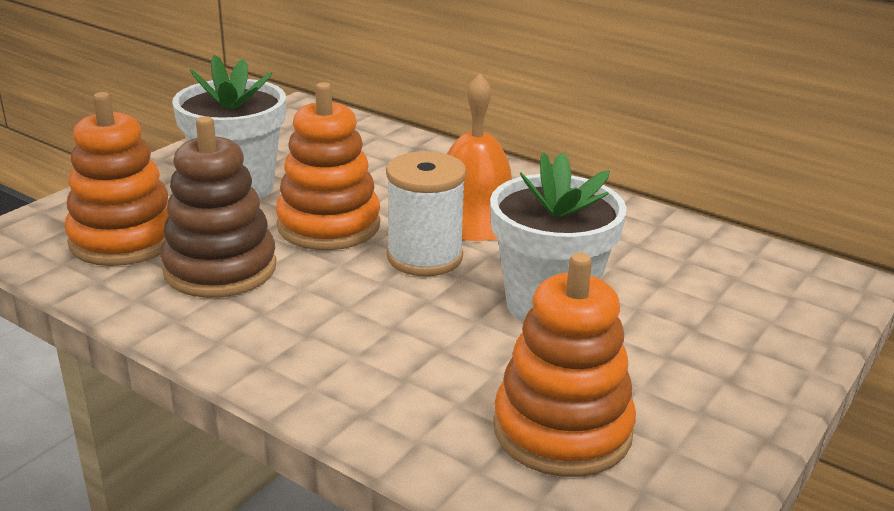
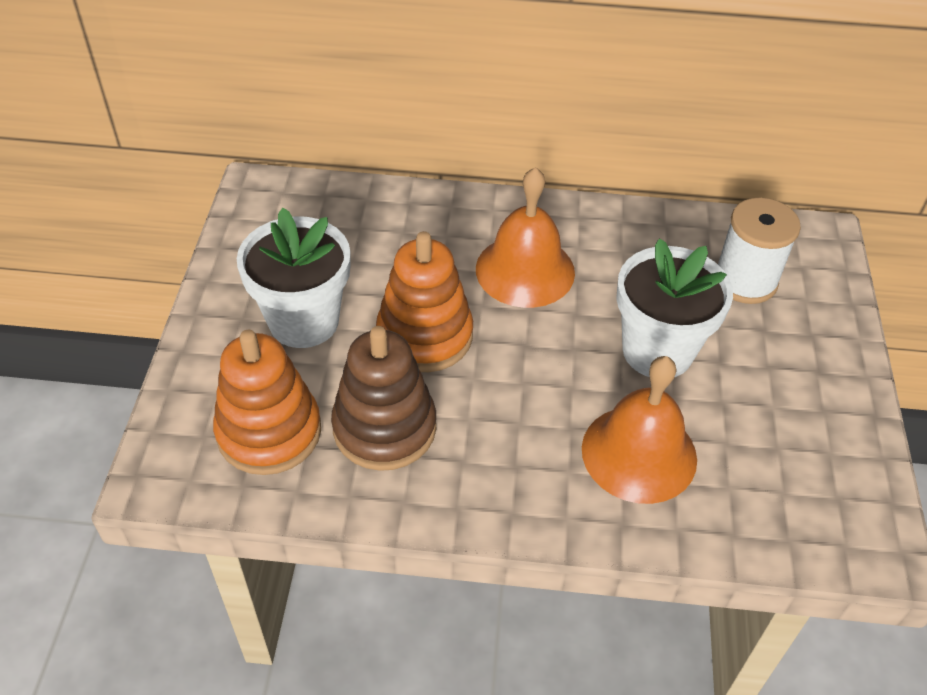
camera: 30 degrees left, 20 degrees up
(424, 257) = (530, 339): white spool -> white spool (745, 281)
(442, 369) = (639, 453): none -> orange bell
(562, 430) = (757, 471): orange stacking toy -> none

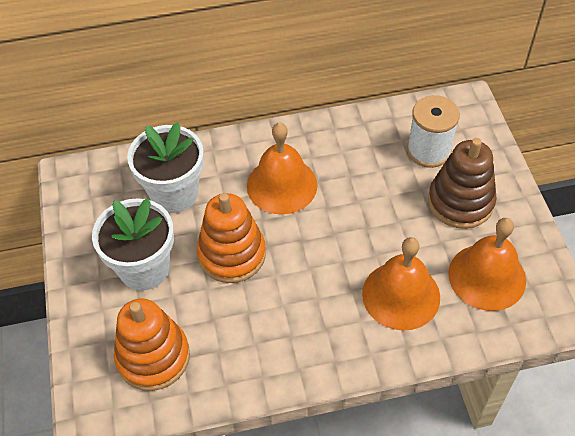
camera: 15 degrees left, 5 degrees up
(384, 428) = (230, 329): brown stacking toy -> brown stacking toy (460, 202)
(657, 351) = (389, 219): white flower pot -> white flower pot (174, 193)
(774, 465) = (487, 276): none -> orange bell

